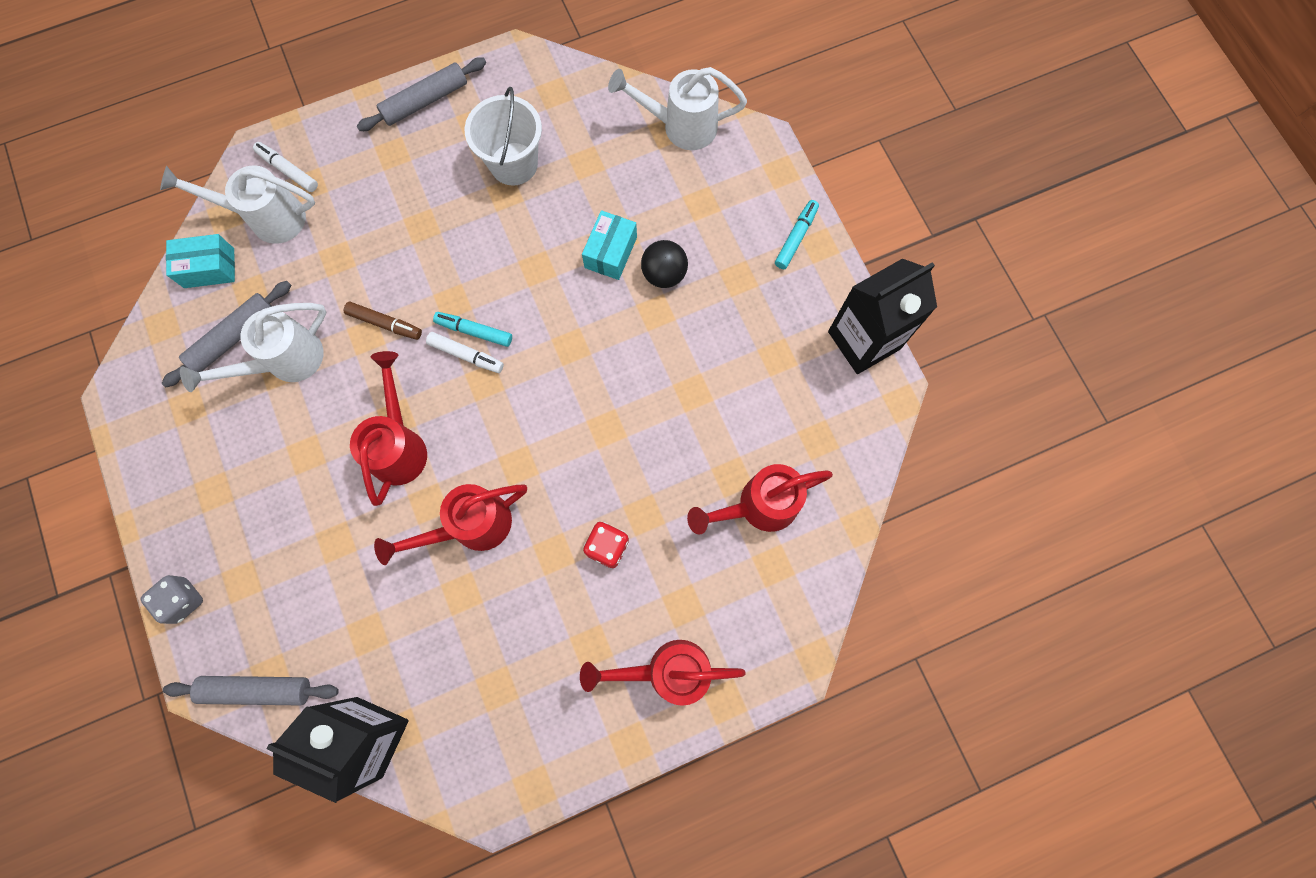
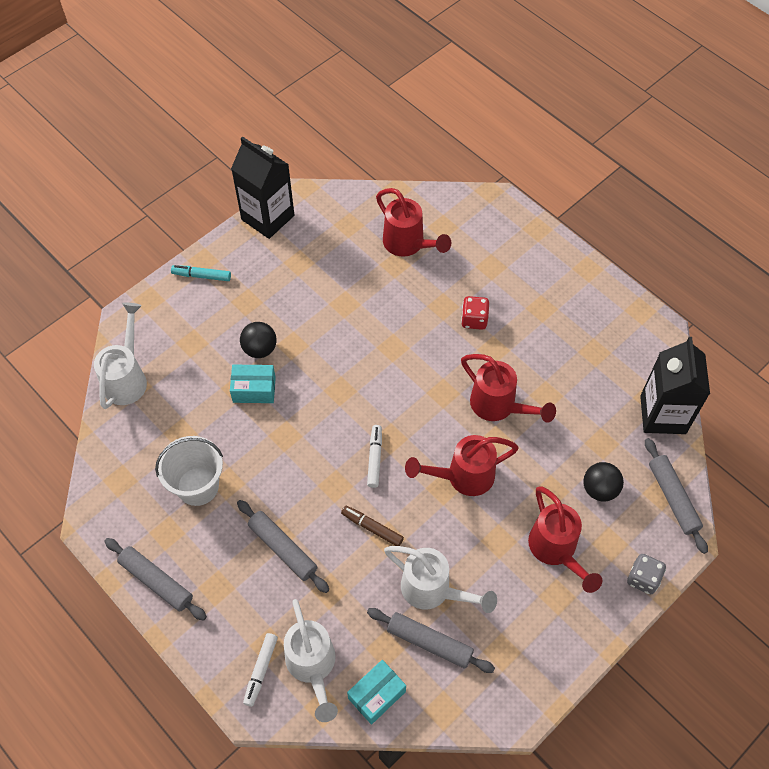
camera: 110 degrees left, 15 degrees down
(209, 268) = (377, 695): turquoise box -> turquoise box turned 75 degrees clockwise
(310, 602) = (599, 489): none -> black ball
(385, 323) = (372, 528): brown marker -> brown marker turned 60 degrees counterclockwise
(404, 227) = (283, 548): none -> grey rolling pin
(474, 331) = (353, 460): turquoise marker -> none
(667, 671) = (535, 263): red watering can -> red watering can (556, 551)
(680, 126) = (127, 377): white watering can -> white watering can turned 150 degrees counterclockwise

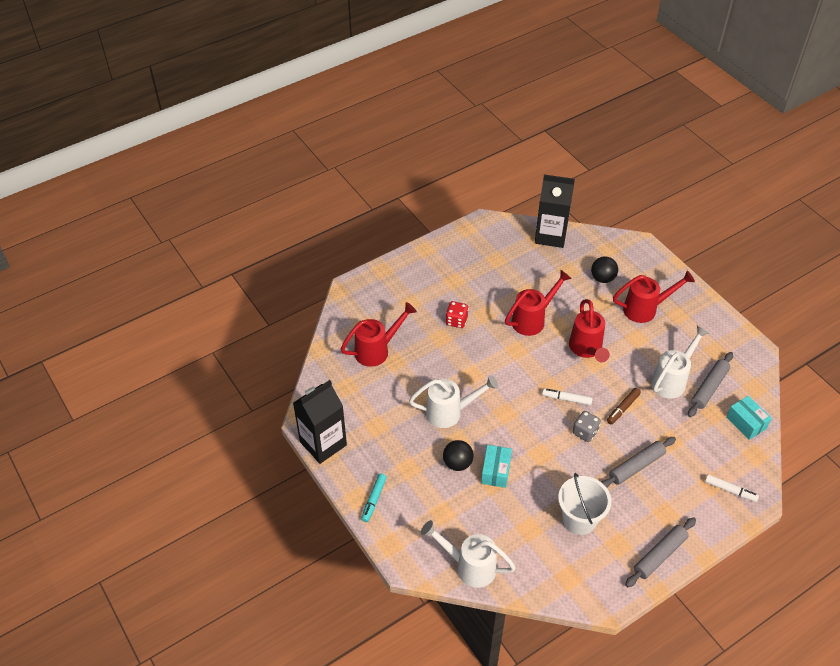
camera: 80 degrees left, 10 degrees down
(313, 667) = (727, 458): white watering can -> white watering can (450, 412)
(643, 579) = (667, 270): grey dice -> grey dice (585, 432)
(673, 498) = (612, 244): grey rolling pin -> none

